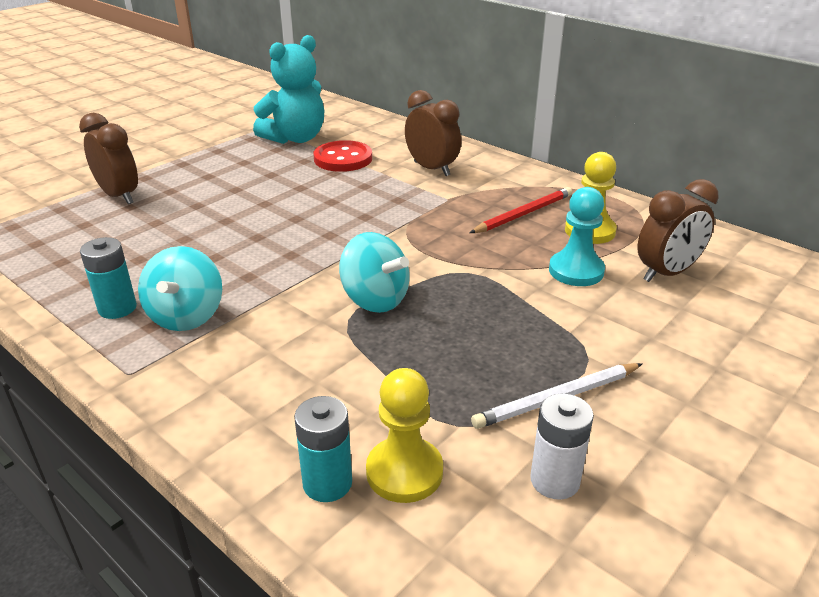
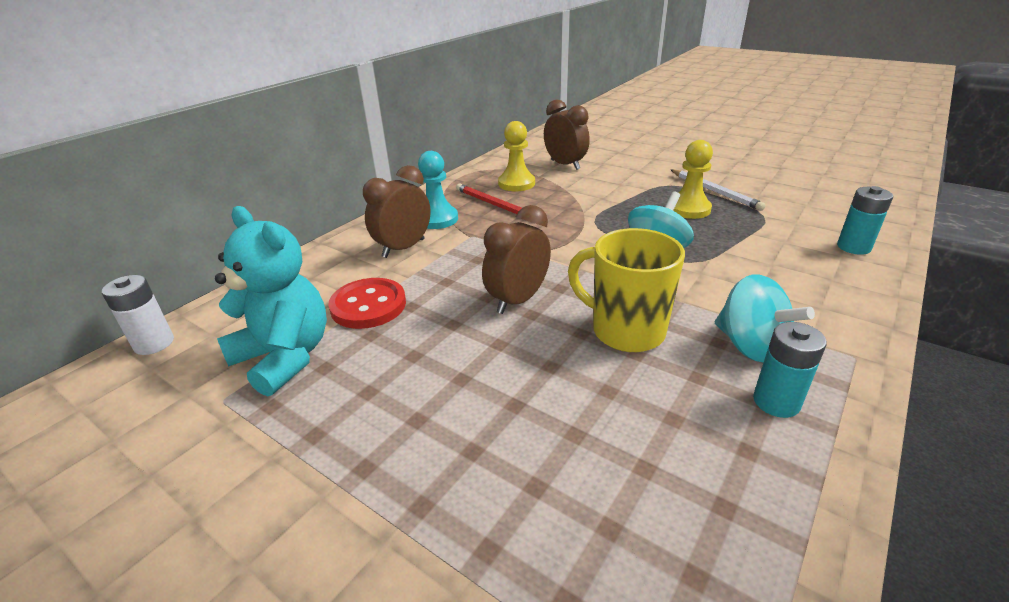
camera: 95 degrees left, 0 degrees up
(119, 196) = (496, 519): brown clock -> brown clock (517, 300)
(186, 316) = (750, 346): turquoise spinning top -> turquoise spinning top turned 60 degrees clockwise
(248, 257) = (625, 331): none -> yellow mug
(404, 472) = (817, 226): yellow pawn -> yellow pawn (689, 209)
(555, 480) = (778, 191): white battery -> white battery (154, 343)
(576, 271) = (575, 187): turquoise pawn -> turquoise pawn (437, 219)

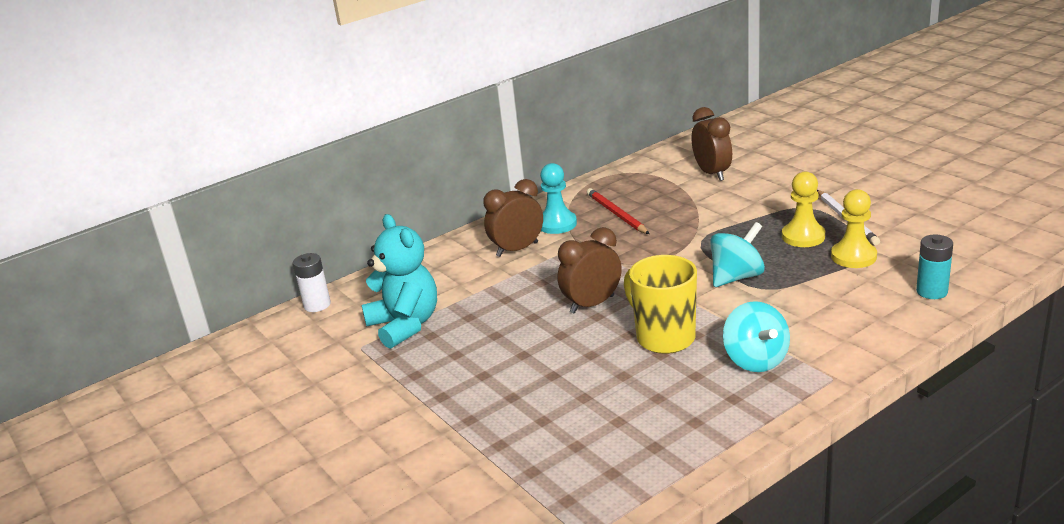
camera: 20 degrees right, 5 degrees down
(368, 305) = (473, 295): red button -> none
(516, 183) = (649, 192): yellow pawn -> yellow pawn (853, 256)
(776, 402) = (741, 398): turquoise battery -> none

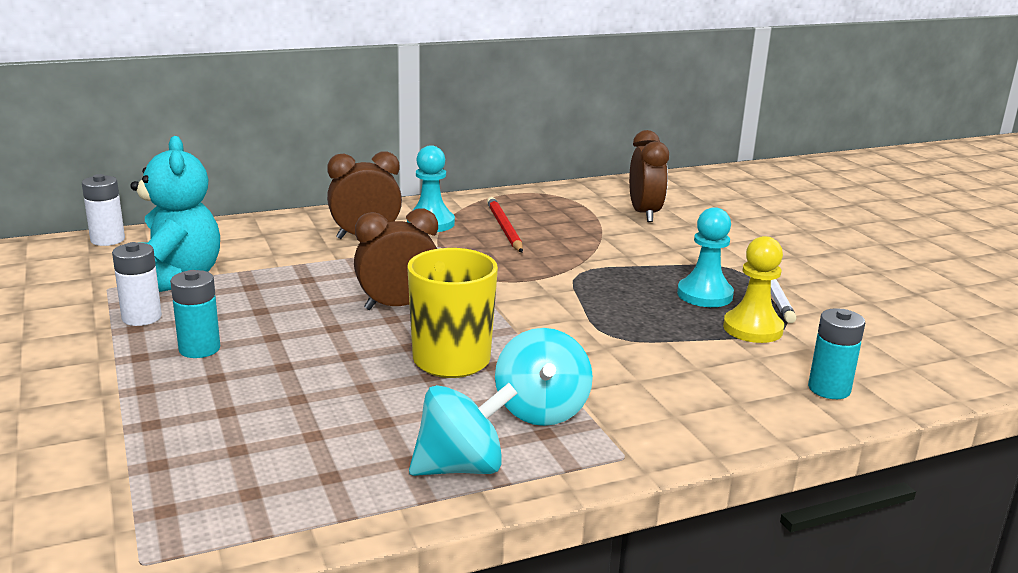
camera: 10 degrees right, 5 degrees down
(411, 365) = (141, 317): none -> white battery
(479, 378) = (199, 349): none -> turquoise battery
(736, 277) = (590, 317): turquoise spinning top -> turquoise spinning top (461, 467)
(803, 236) = (704, 295): yellow pawn -> turquoise pawn

